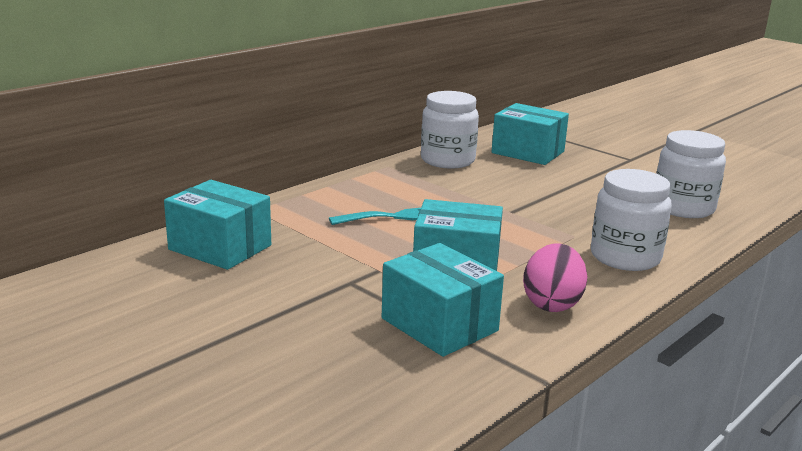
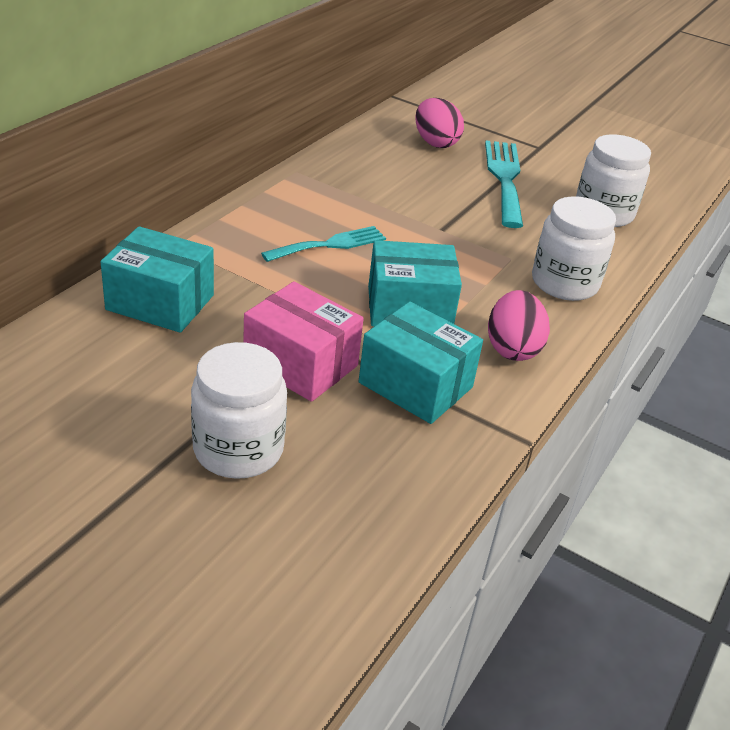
camera: 15 degrees left, 15 degrees up
(330, 300) = (300, 364): none -> pink box
(447, 160) = (356, 159): white jar -> white jar (238, 449)
(528, 152) = (435, 143): turquoise box -> pink egg
(588, 179) = (504, 179): none -> turquoise fork

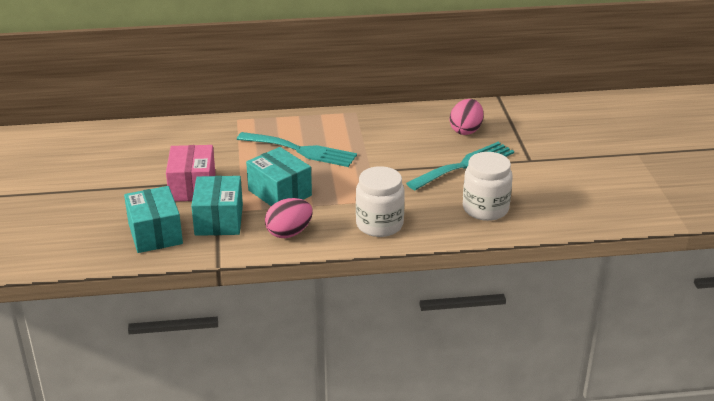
camera: 55 degrees right, 5 degrees down
(160, 302) = (188, 137): turquoise box -> turquoise box (155, 234)
(238, 449) = (116, 200): white jar -> none
(330, 244) = (301, 150): turquoise fork -> turquoise fork, size x1.51

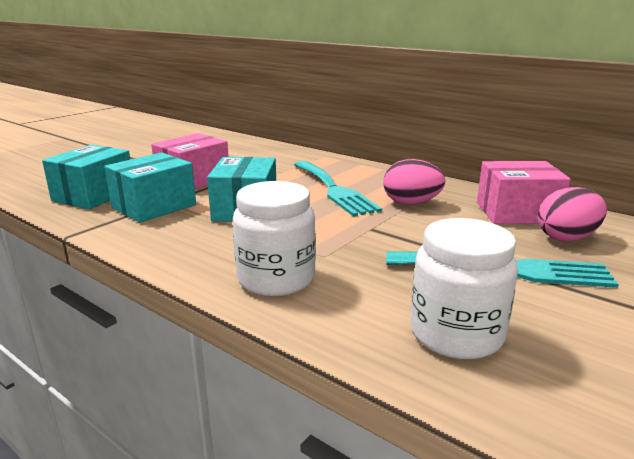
camera: 45 degrees right, 10 degrees down
(289, 233) = (177, 241): pink egg -> pink egg (411, 203)
(424, 122) = (517, 212): none -> pink box

